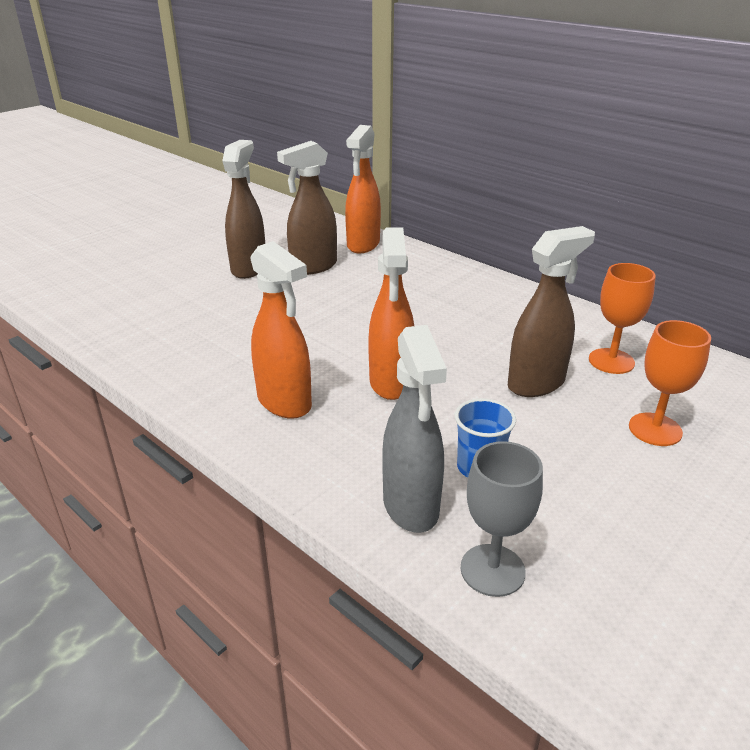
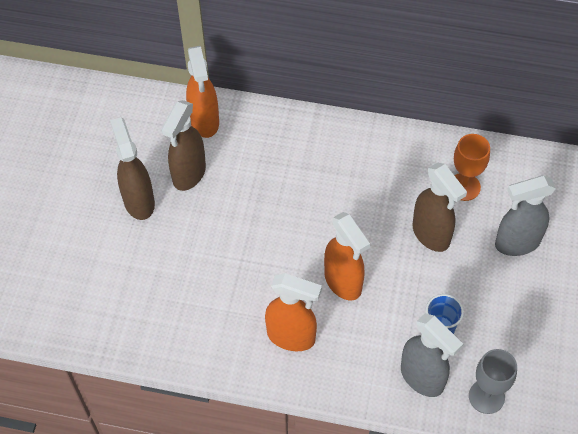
camera: 30 degrees left, 25 degrees up
(536, 383) = (431, 235): brown spray bottle -> brown spray bottle turned 120 degrees clockwise
(655, 429) = (516, 243): orange goblet -> grey spray bottle

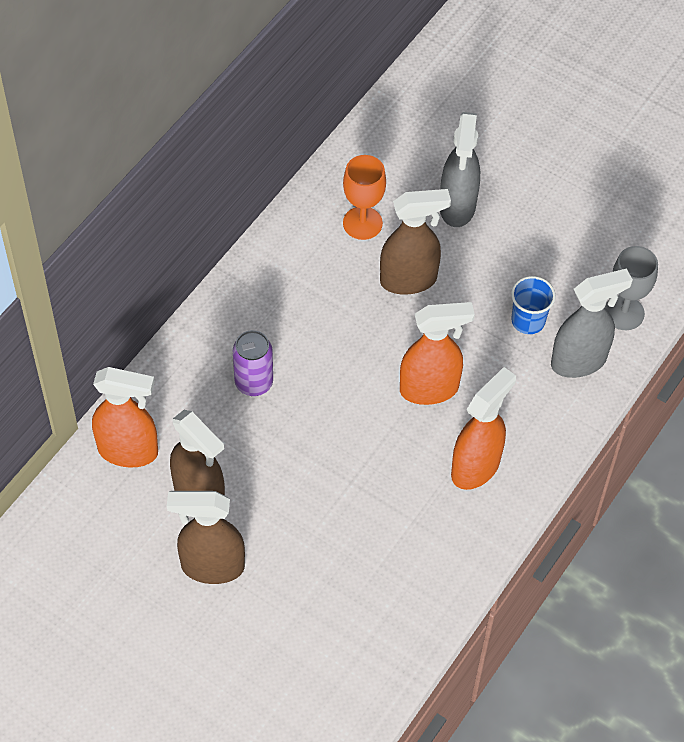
camera: 70 degrees left, 0 degrees up
(292, 171) = (254, 383): none -> purple can

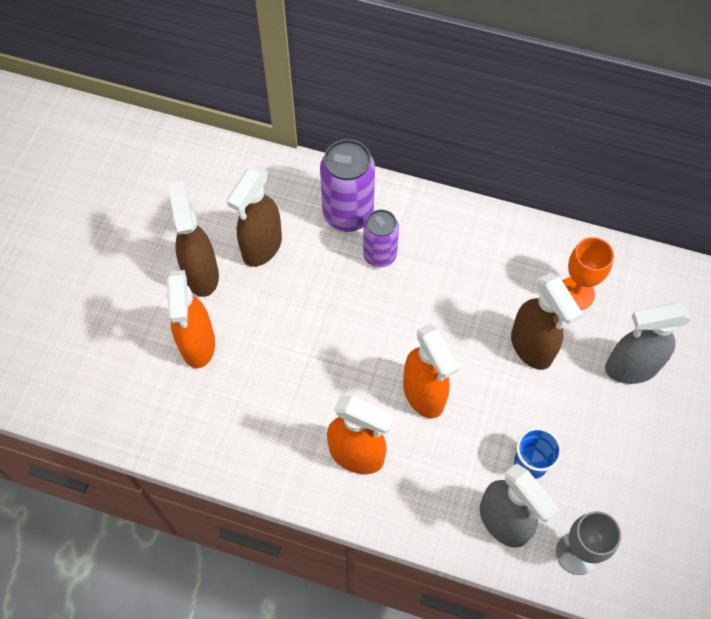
camera: 75 degrees right, 5 degrees up
(129, 451) = (286, 187): orange spray bottle -> orange spray bottle (197, 345)
(190, 399) = (348, 214): none -> purple can

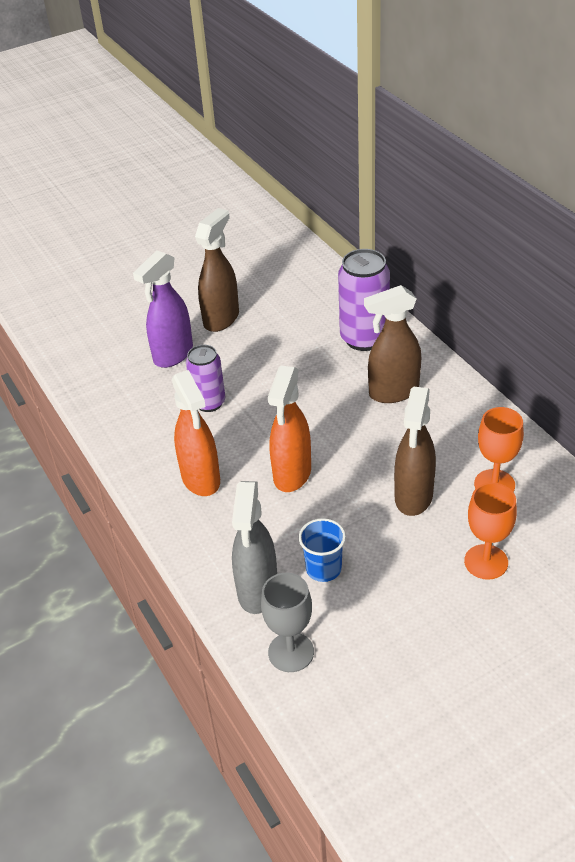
camera: 45 degrees right, 20 degrees down
(197, 345) = (173, 355): orange spray bottle -> purple spray bottle
(261, 247) = (279, 325): brown spray bottle -> brown spray bottle (393, 392)
(379, 255) = (359, 374): purple can -> purple can (209, 403)
(630, 368) = (486, 562): grey spray bottle -> orange goblet

